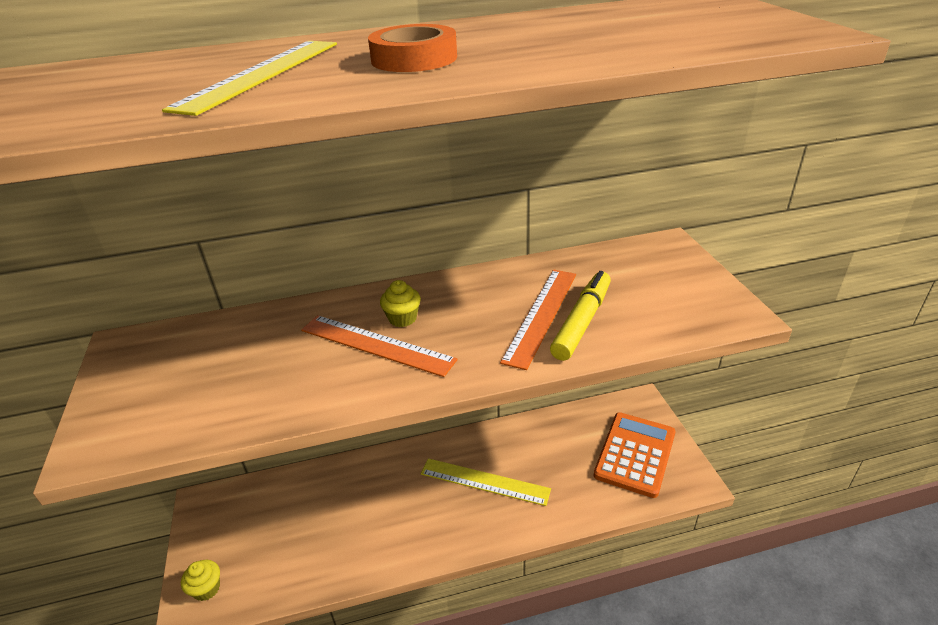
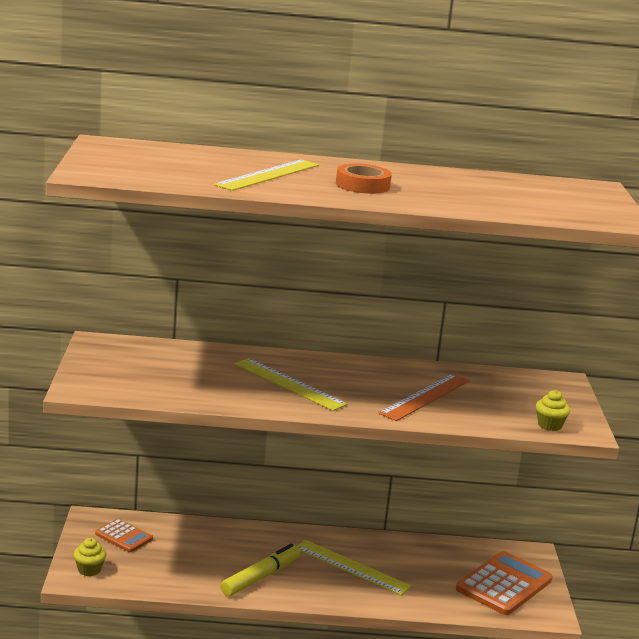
camera: 10 degrees right, 15 degrees down
(239, 518) = (123, 536): none -> orange calculator
(376, 345) = (289, 384): orange ruler -> yellow ruler
(402, 318) = (315, 375): yellow cupcake -> yellow cupcake (549, 425)
(582, 322) = (455, 407): yellow marker -> yellow marker (260, 577)

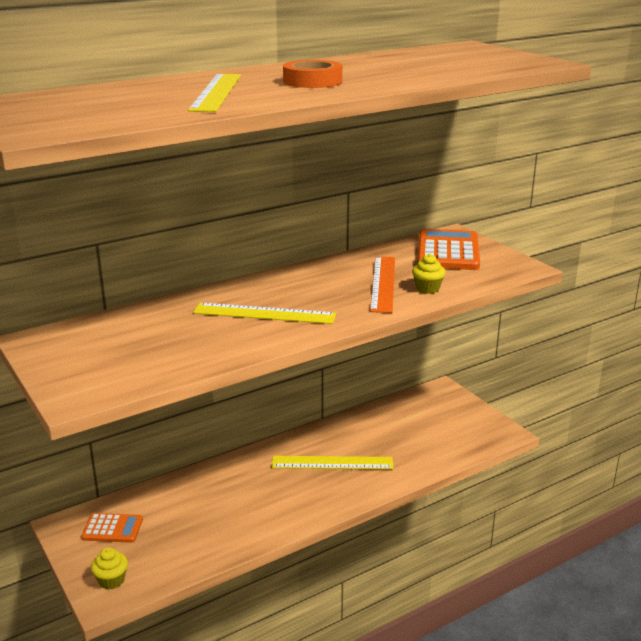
camera: 30 degrees left, 5 degrees up
(260, 577) = (271, 508): yellow marker -> none
(504, 585) = (451, 424): orange calculator -> orange calculator (448, 251)
(549, 425) = (497, 272): yellow cupcake -> yellow cupcake (427, 288)

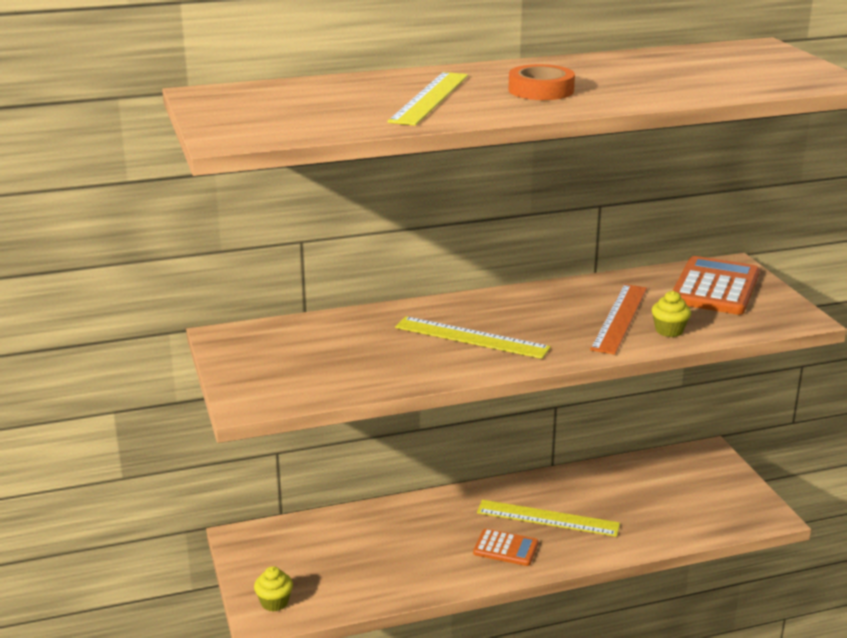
camera: 15 degrees right, 0 degrees up
(112, 529) = (288, 550): orange calculator -> orange calculator (506, 548)

